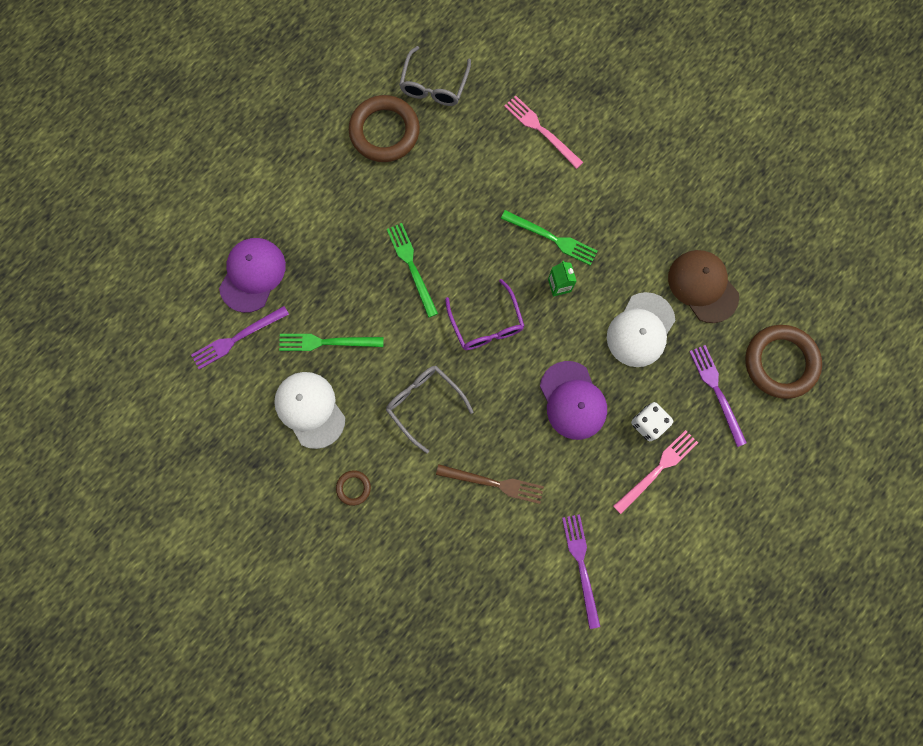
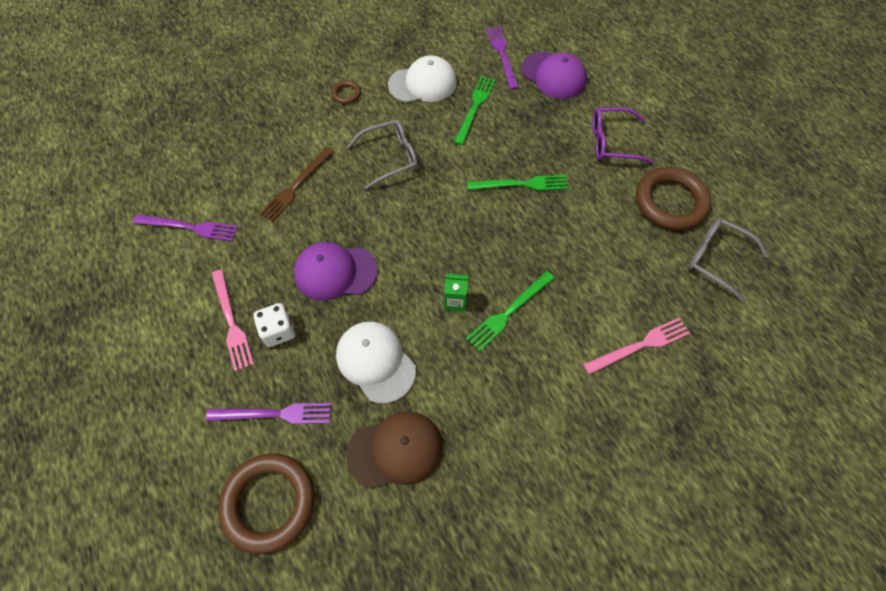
camera: 110 degrees right, 15 degrees down
(486, 324) = (442, 225): purple glasses -> purple glasses (612, 142)

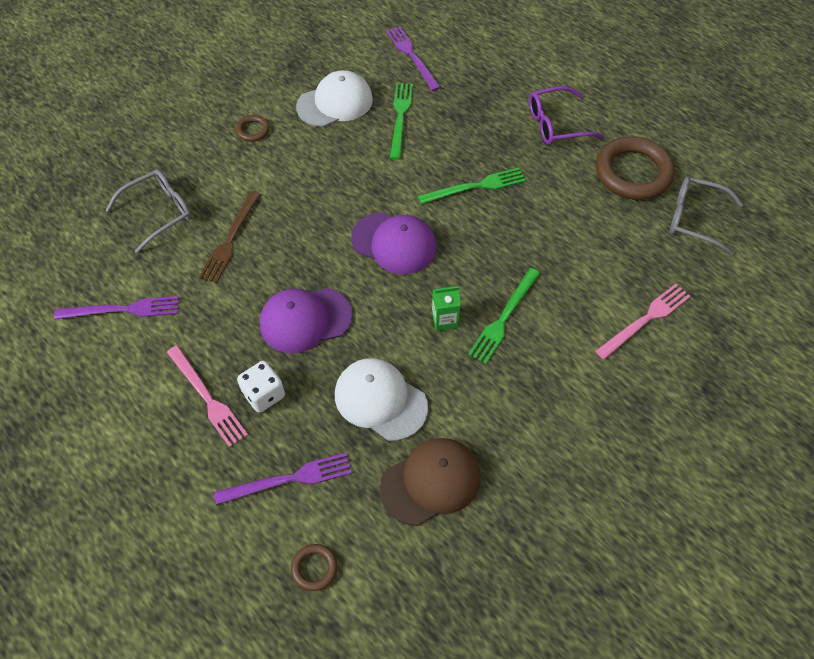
camera: 15 degrees left, 5 degrees down
(269, 502) = (314, 568): brown ring -> brown ring, size x0.45
(390, 157) = (325, 188): grey glasses -> grey glasses (159, 212)
(553, 75) = (474, 68): purple cap -> purple cap (394, 243)

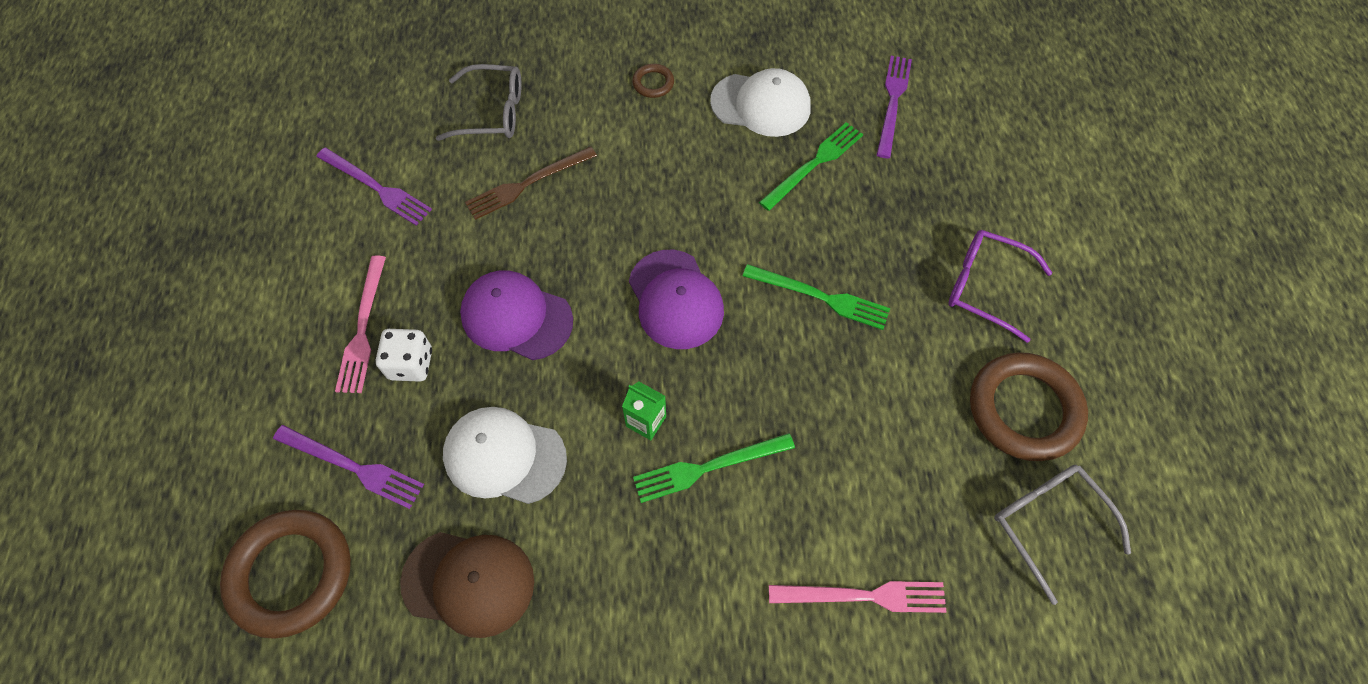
camera: 40 degrees right, 5 degrees up
(314, 568) = (291, 574): brown ring -> brown ring, size x2.22
(380, 400) = (504, 456): white cap -> white cap turned 60 degrees counterclockwise

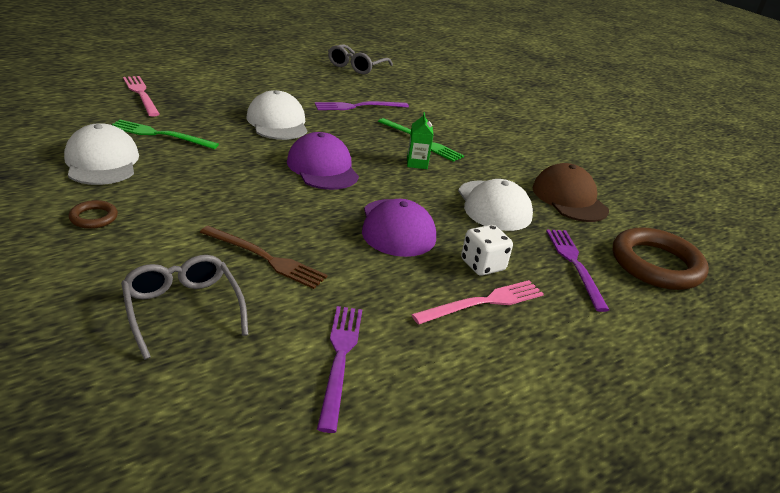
camera: 125 degrees left, 30 degrees down
(675, 299) = (322, 168): purple cap -> purple cap turned 60 degrees counterclockwise
(820, 297) = (277, 122): green fork -> white cap
(863, 596) = (436, 99): pink fork -> pink fork (141, 94)
(892, 102) = (77, 113): purple fork -> purple fork (358, 106)
(985, 287) = (231, 81): purple glasses -> none
(1024, 409) = (302, 71): brown ring -> none

